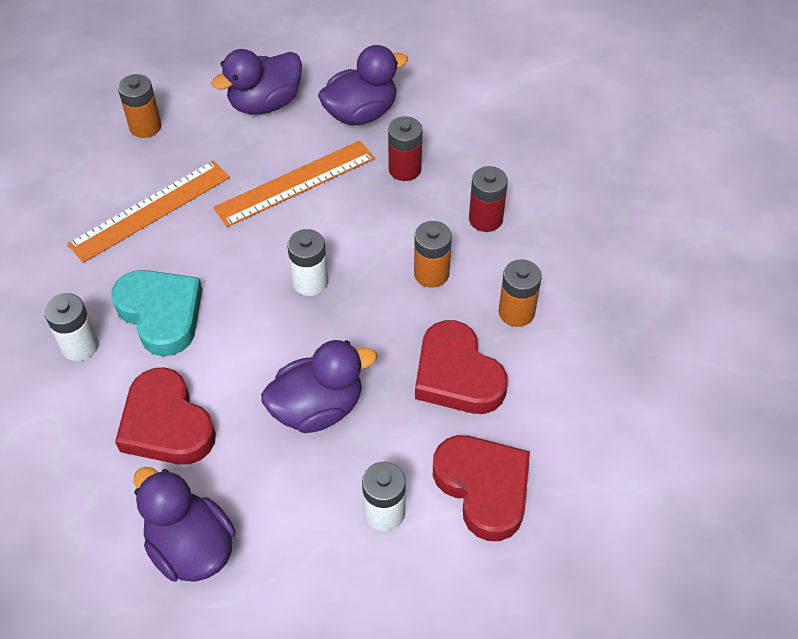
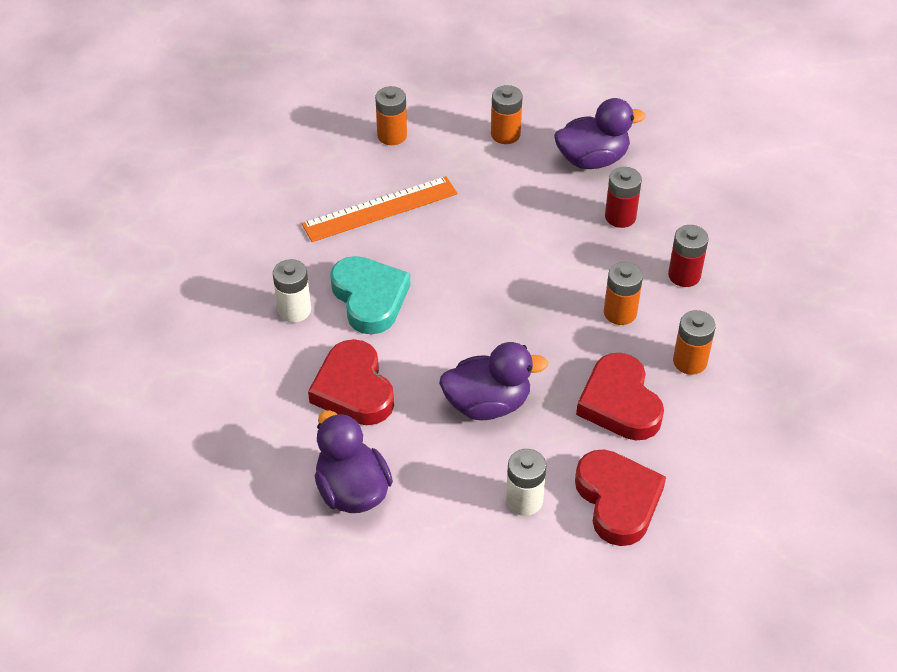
camera: 15 degrees right, 5 degrees down
(265, 103) = (505, 134): purple duck -> orange battery
(295, 183) = (516, 210): orange ruler -> none
(310, 282) = (507, 298): white battery -> none

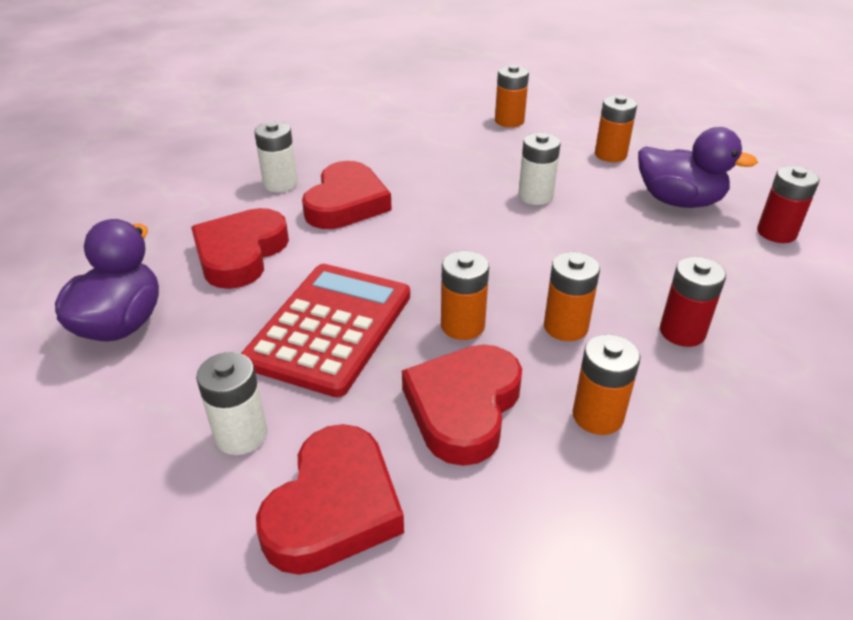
camera: 40 degrees right, 10 degrees down
(369, 298) = (346, 203): turquoise heart -> red heart
(380, 209) = (437, 156): orange ruler -> none
(487, 404) = (330, 328): purple duck -> red calculator
(495, 210) = (535, 196): none -> white battery
(562, 350) = (462, 326): none -> orange battery
(620, 217) = (659, 252): red battery -> red battery (776, 233)

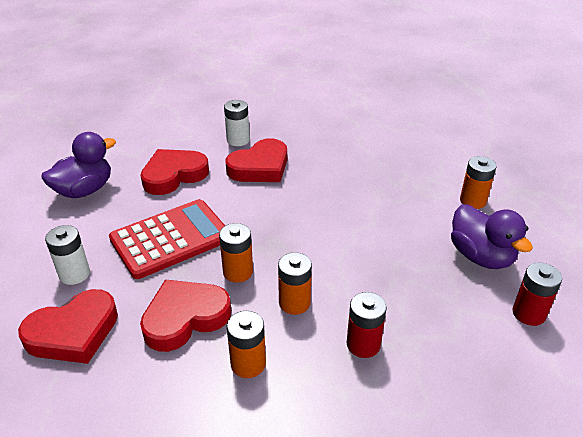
camera: 35 degrees right, 0 degrees up
(509, 121) = (428, 148): orange battery -> none
(535, 196) = (380, 209): white battery -> none

